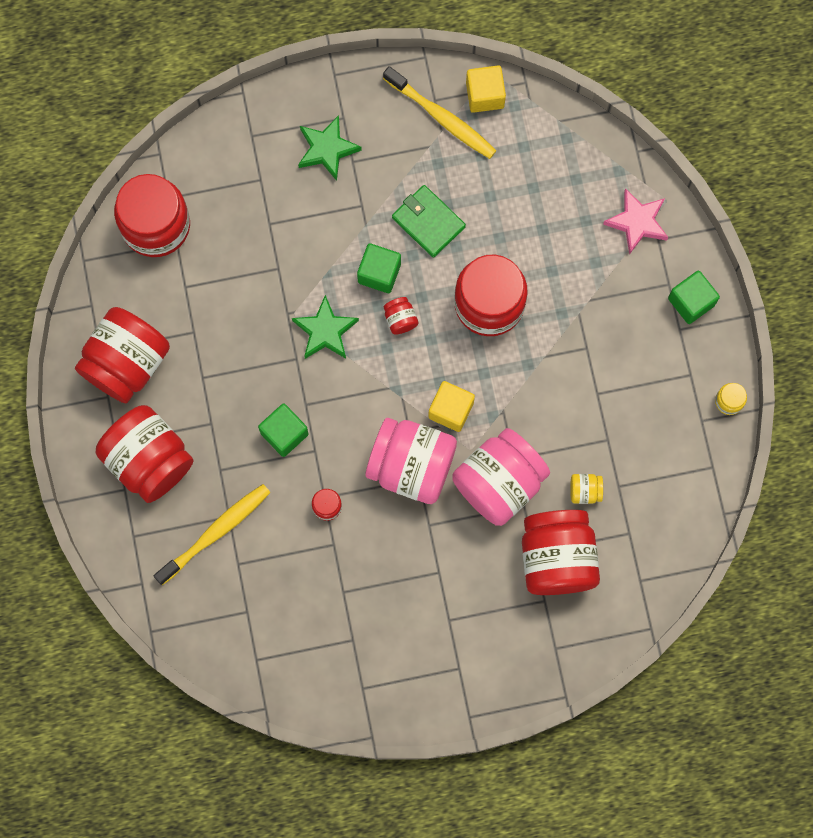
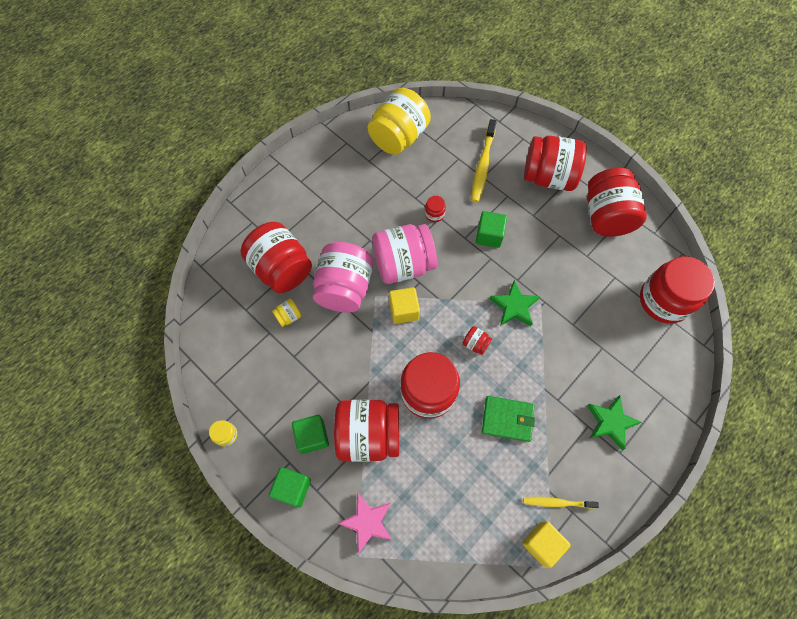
camera: 145 degrees right, 10 degrees down
(289, 649) = (399, 137): none -> yellow jar
(379, 273) = (511, 363): green cube -> green cube (312, 436)
(442, 117) = (557, 502): yellow toothbrush -> yellow toothbrush, size x0.62
(581, 302) = (368, 434): none -> red jar

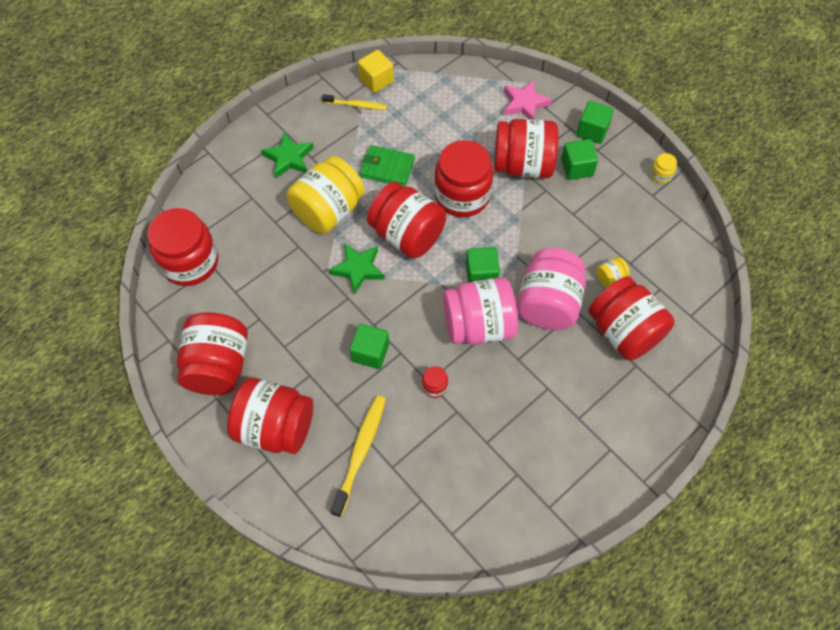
camera: 175 degrees left, 5 degrees down
(399, 137) = (473, 510): yellow jar -> yellow jar (328, 211)
(404, 310) = (481, 274): yellow cube -> green cube
(475, 344) = (407, 235): red jar -> red jar, size x2.45

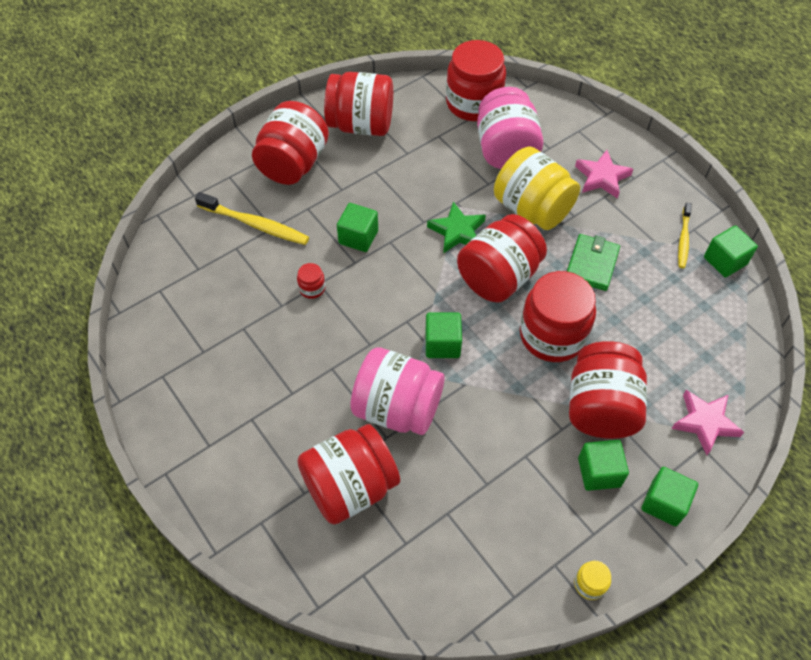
camera: 95 degrees right, 5 degrees down
(289, 158) = (602, 177): green star -> pink star
(376, 80) = (725, 261): yellow cube -> green cube
(478, 325) = (377, 334): pink jar -> pink jar (505, 150)
(610, 277) = (427, 484): yellow jar -> none

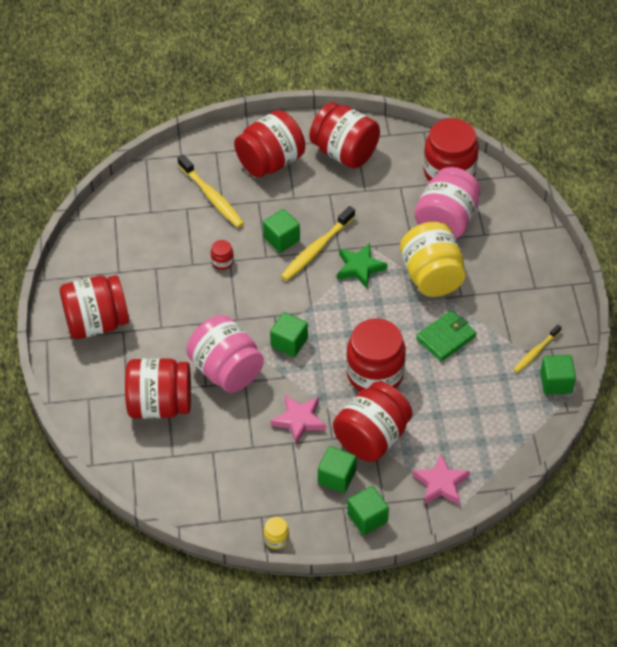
camera: 30 degrees right, 5 degrees down
(401, 232) = (316, 249): none -> yellow toothbrush
(498, 277) = (366, 315): red jar -> red jar (96, 323)
(602, 177) = (508, 276): pink star -> pink star (299, 420)

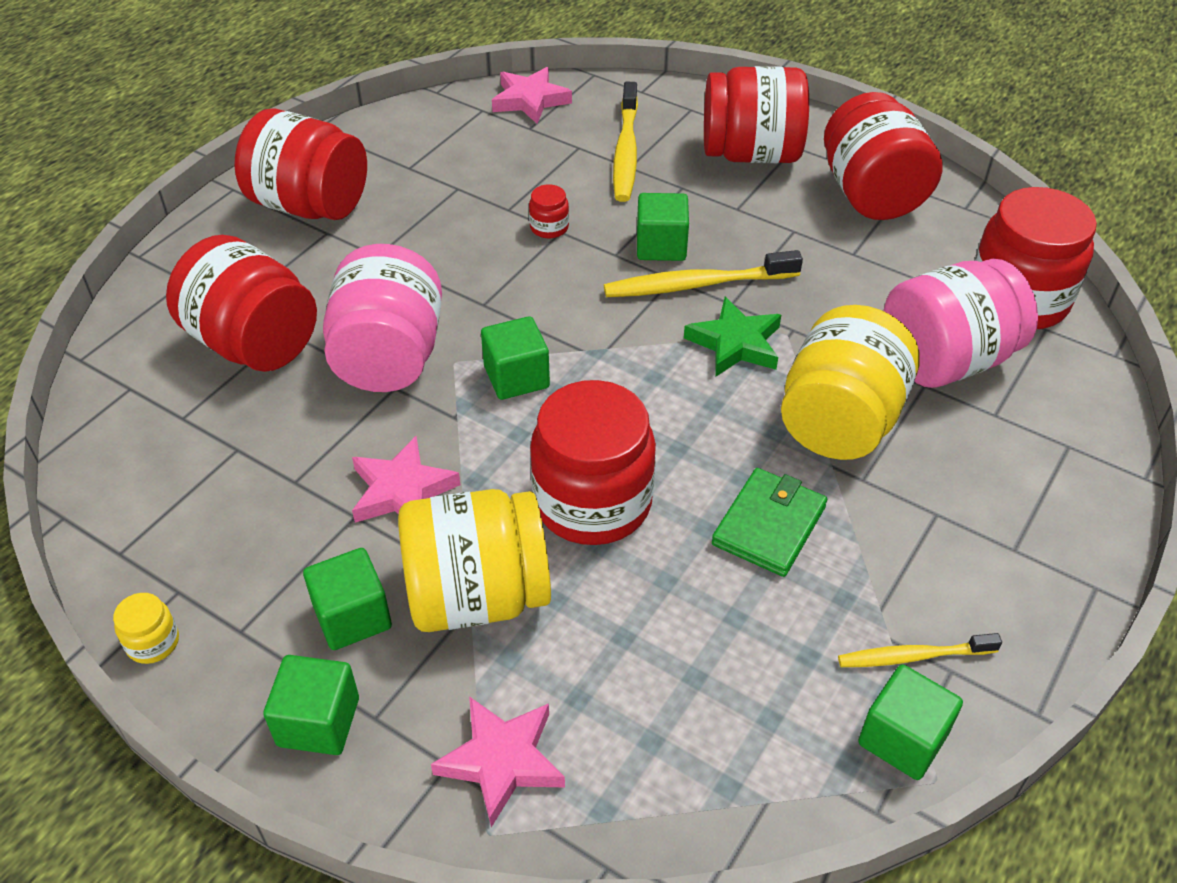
camera: 40 degrees right, 5 degrees down
(132, 195) = (530, 100): none -> pink star
(372, 437) = (477, 595): red jar -> yellow jar
(446, 337) = (769, 525): green wallet -> green wallet turned 60 degrees counterclockwise

